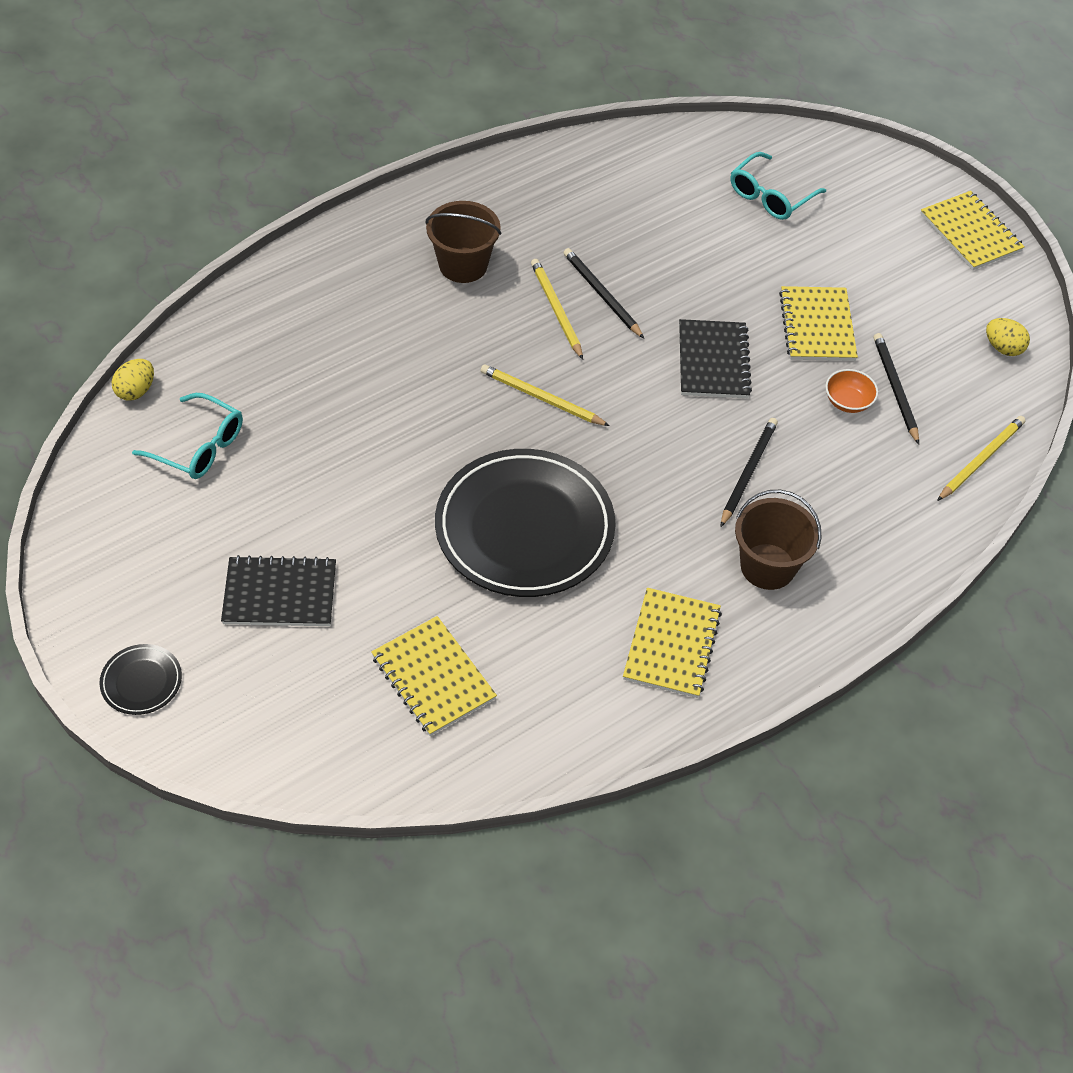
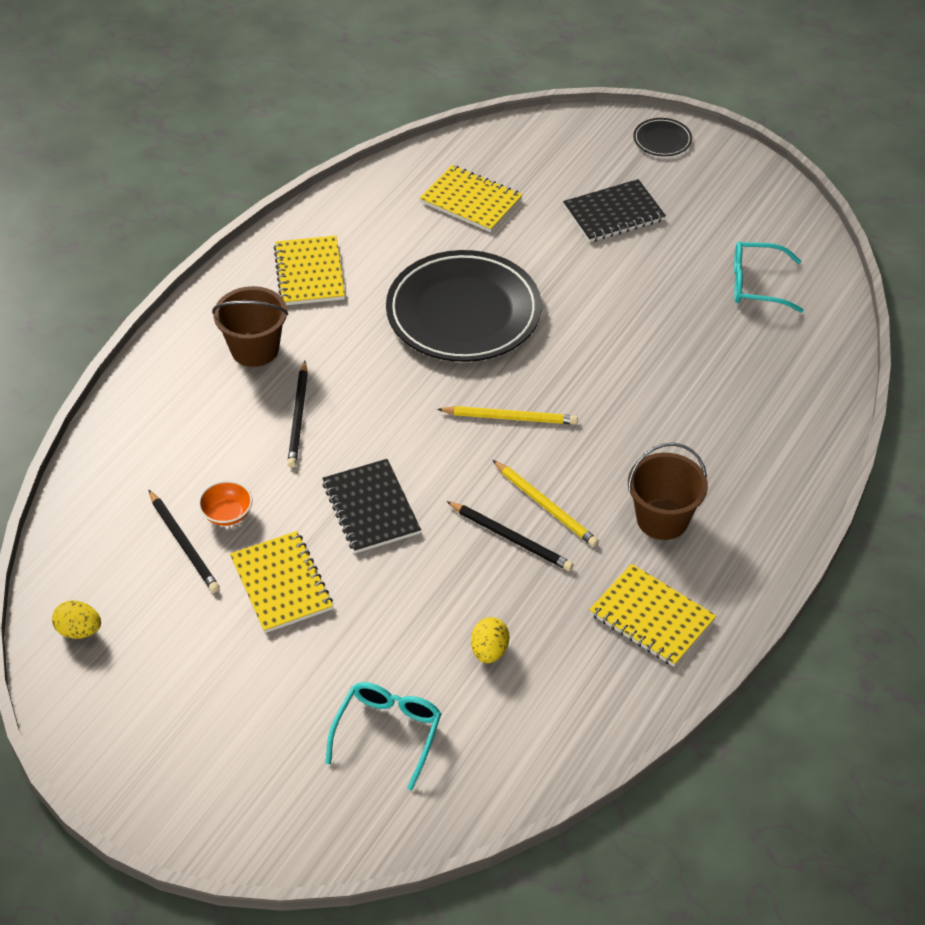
camera: 160 degrees right, 5 degrees down
(136, 391) = (843, 307): yellow egg -> yellow egg (489, 651)
(970, 233) = (138, 773): yellow notebook -> yellow notebook (651, 617)
(981, 459) = (85, 502): yellow pencil -> none

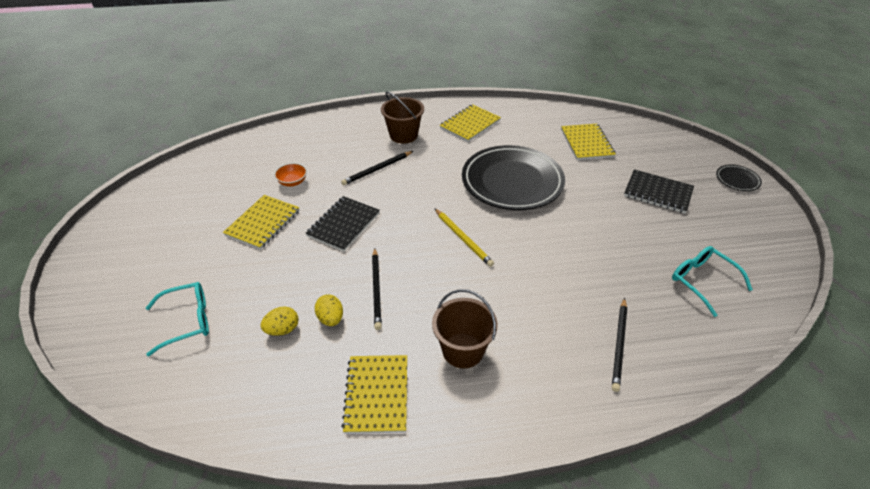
camera: 50 degrees right, 5 degrees down
(79, 631) = (180, 179): yellow egg -> yellow egg (331, 319)
(184, 544) = (261, 180): black pencil -> black pencil (619, 345)
(546, 506) = (416, 290): yellow pencil -> none

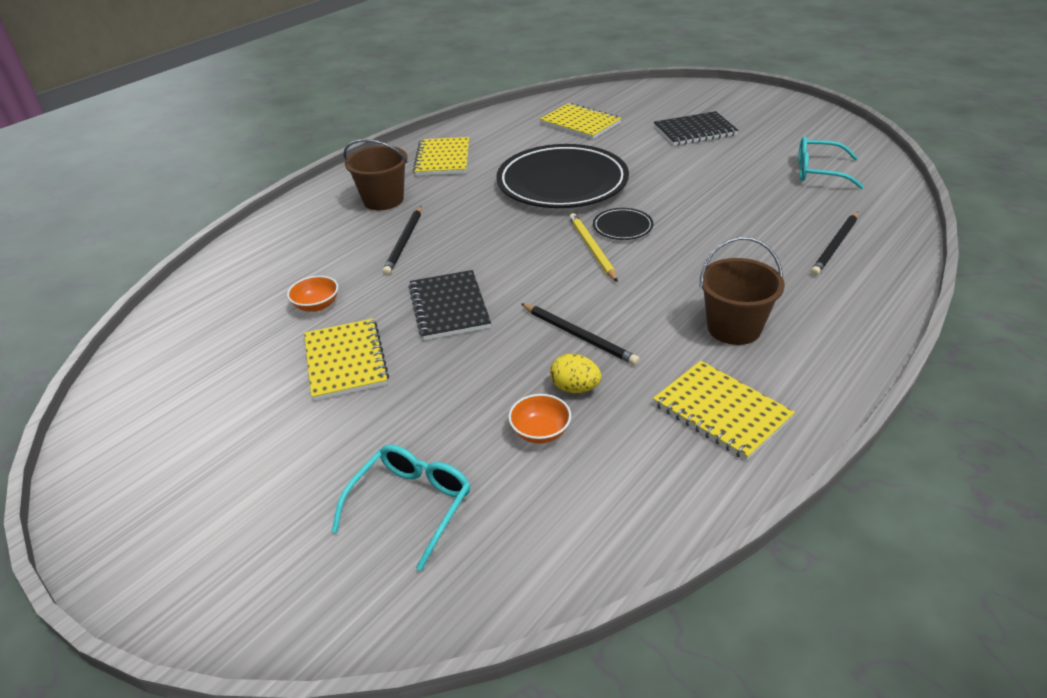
camera: 40 degrees left, 5 degrees down
(282, 330) = (540, 432): yellow egg -> orange bowl
(463, 238) = (592, 249): yellow pencil -> yellow pencil turned 120 degrees counterclockwise
(619, 345) = (835, 246): black pencil -> black pencil turned 60 degrees clockwise
(737, 180) = (735, 95): black plate -> black plate (622, 227)

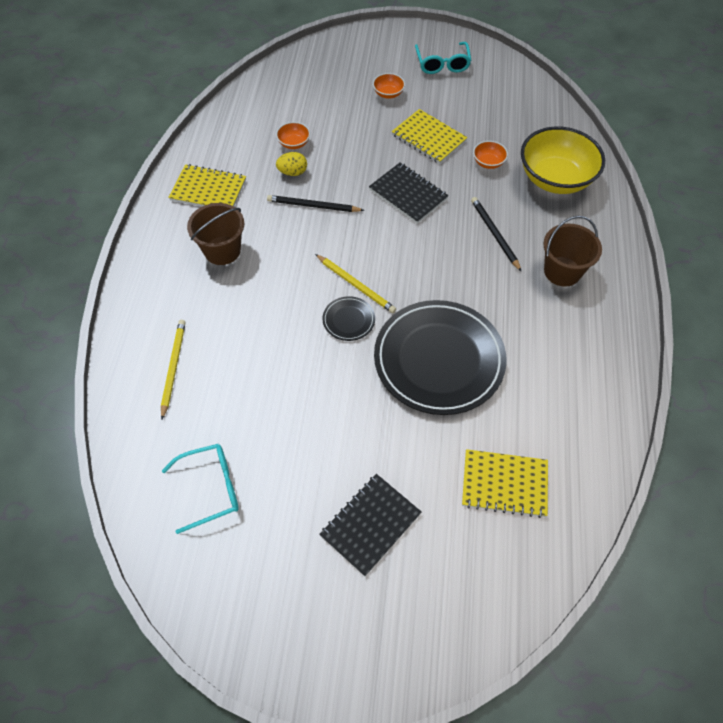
camera: 145 degrees right, 20 degrees up
(274, 265) = (555, 179): none -> yellow bowl
(317, 454) = (388, 94): none -> orange bowl
(411, 505) = (325, 92): turquoise glasses -> turquoise glasses (442, 64)
(443, 158) = (577, 350): yellow notebook -> none
(835, 246) = (173, 367): black pencil -> yellow pencil

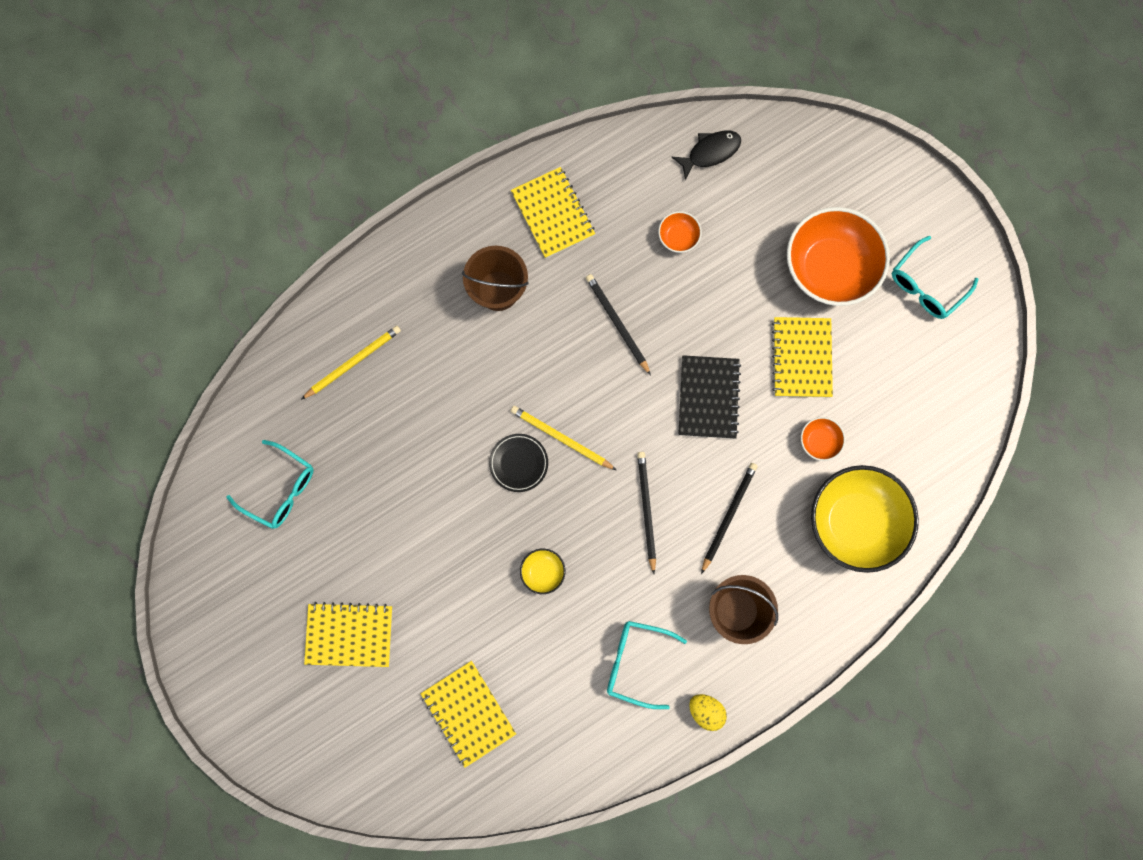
camera: 50 degrees right, 20 degrees up
(261, 98) = (710, 152): none -> black fish
(292, 172) = (641, 269): yellow egg -> yellow egg (706, 711)
(356, 285) = (561, 438): yellow pencil -> yellow pencil turned 120 degrees clockwise
(370, 524) = (349, 635): black notebook -> yellow notebook
(388, 94) = (829, 268): orange bowl -> orange bowl, size x2.32
(439, 360) = (543, 572): black plate -> yellow bowl
(450, 273) = (646, 510): none -> black pencil
(553, 350) = (636, 662): none -> turquoise glasses

